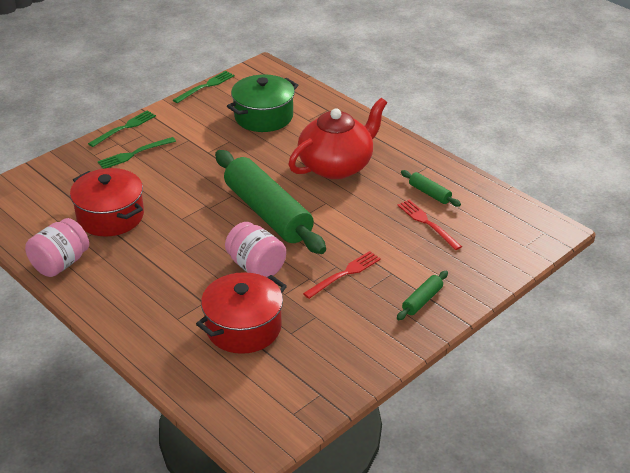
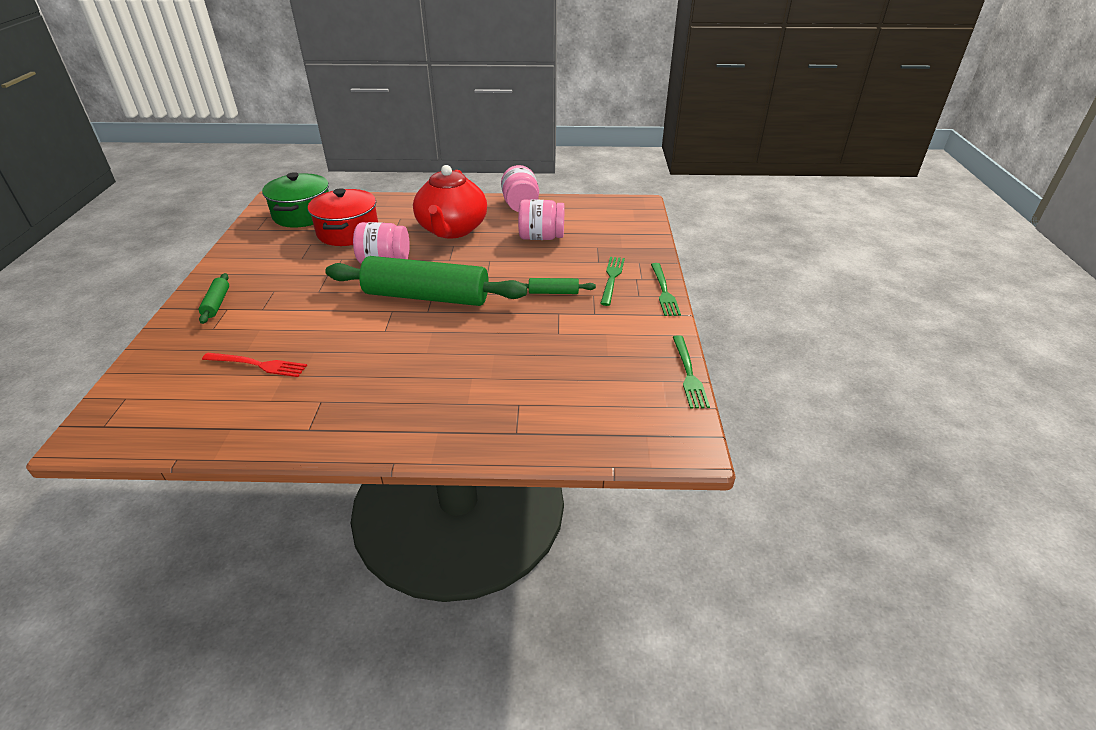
camera: 135 degrees right, 0 degrees up
(110, 216) = (541, 237): red pot -> pink jar
(263, 117) = (570, 377): green pot -> green pot (303, 215)
(336, 166) = (416, 369): red teapot -> red teapot (452, 230)
(344, 274) = (305, 289): red fork -> none
(429, 193) = (279, 397): green rolling pin -> green rolling pin (553, 292)

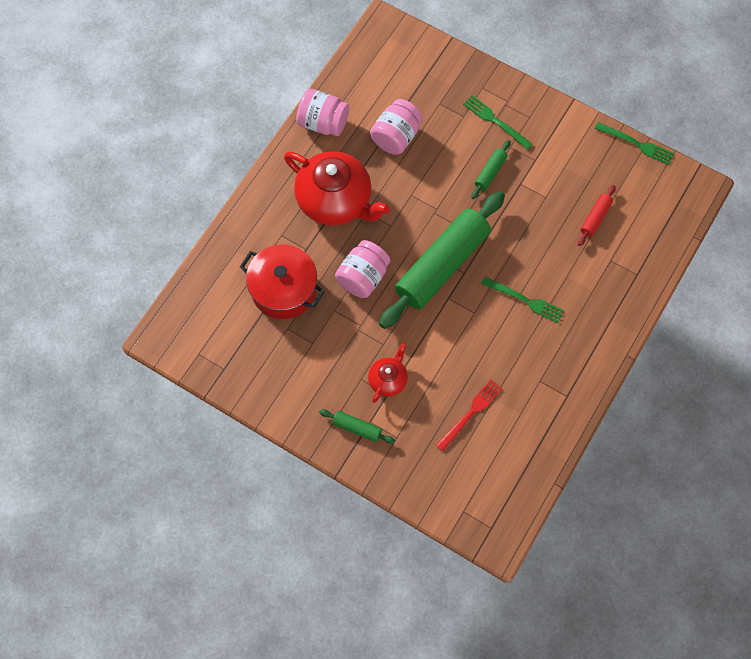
camera: 60 degrees left, 30 degrees up
(279, 304) = (388, 379): none -> red teapot
(303, 215) = (216, 319): green pot -> none
(564, 374) = (595, 218): none -> red rolling pin
(664, 291) = (534, 97): green fork -> green fork (525, 300)

